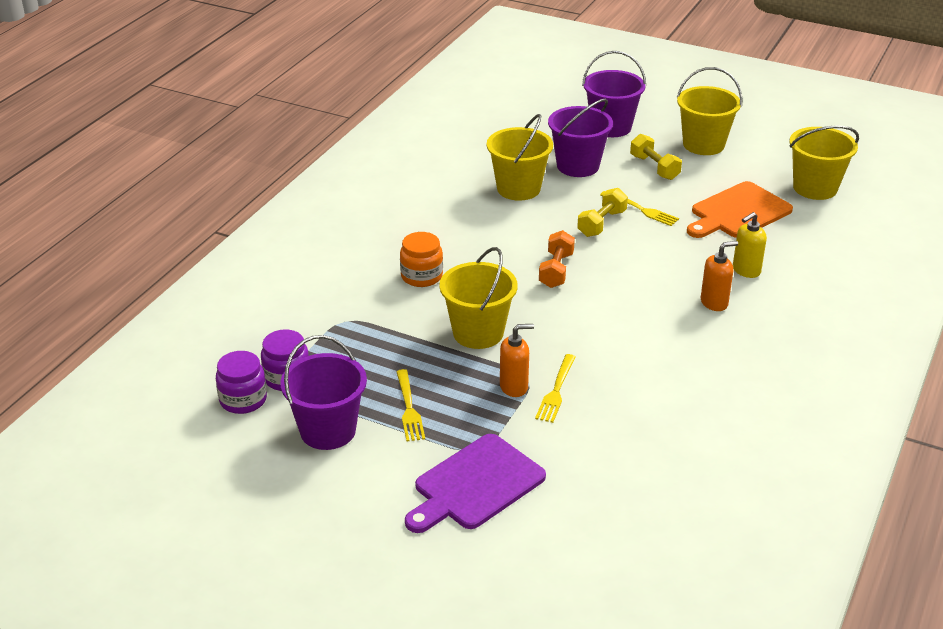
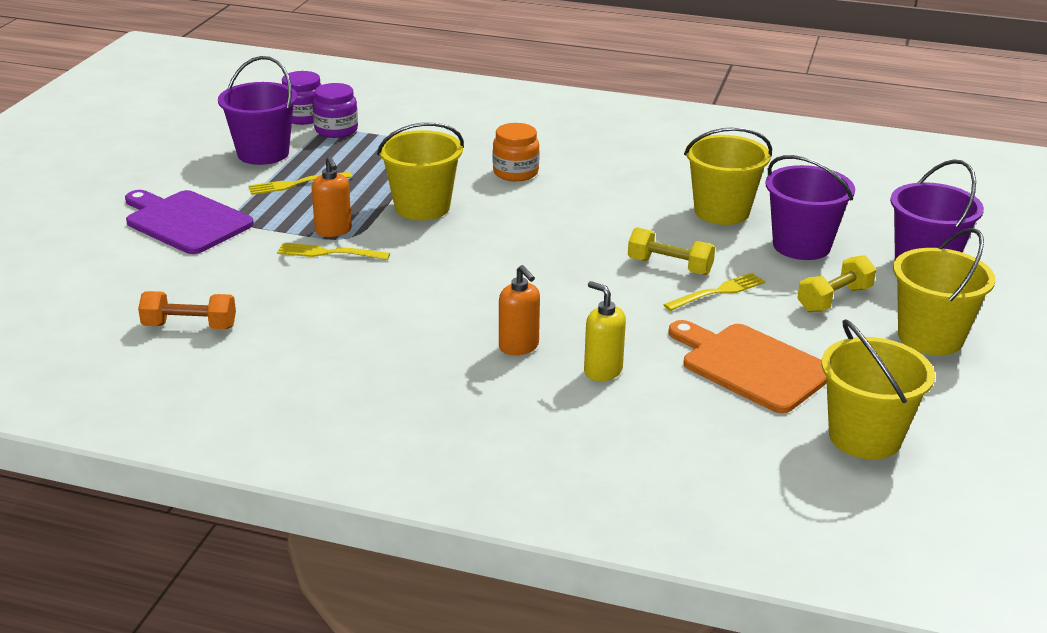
camera: 80 degrees right, 5 degrees down
(556, 270) = (553, 242): orange dumbbell -> orange dumbbell (189, 326)
(641, 209) = (717, 292): yellow fork -> yellow fork turned 150 degrees counterclockwise

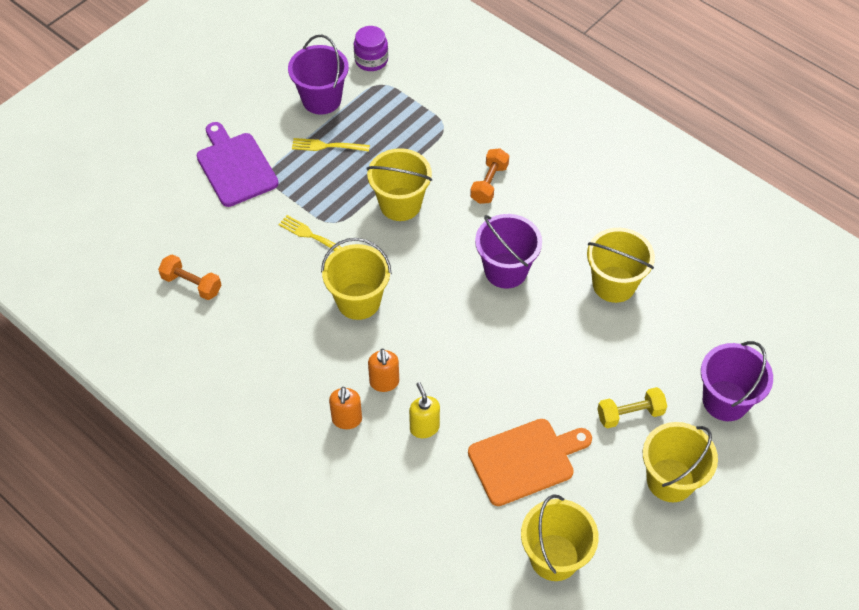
camera: 25 degrees right, 25 degrees up
(333, 231) = (327, 211): orange soap dispenser -> orange soap dispenser (347, 419)
(336, 130) = (386, 85): purple jar -> none
(430, 289) = (358, 301): none -> yellow bucket
(515, 172) = (489, 183): orange jar -> orange dumbbell
(669, 266) = (535, 335): yellow dumbbell -> none
(717, 292) = (551, 375): yellow fork -> none
(751, 366) = (525, 460): orange cutting board -> orange cutting board turned 90 degrees clockwise
(801, 245) = (647, 345): purple bucket -> purple bucket (505, 270)

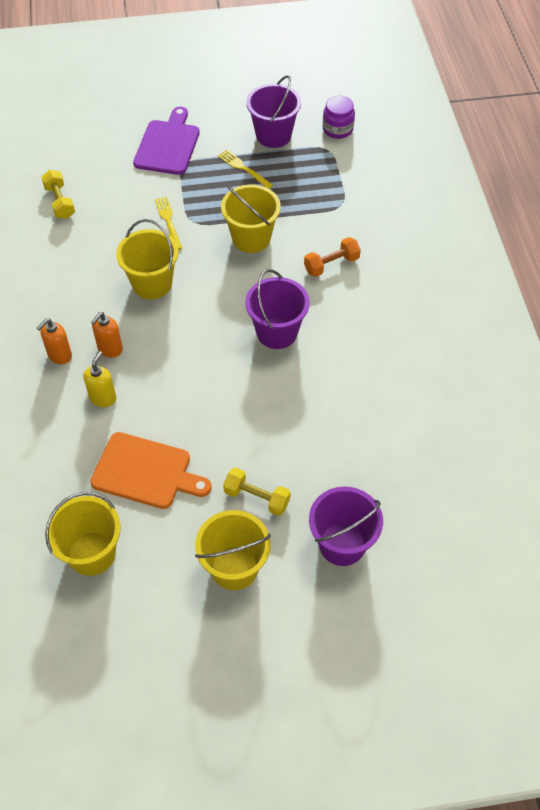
camera: 40 degrees right, 0 degrees up
(192, 284) = (60, 202): orange dumbbell -> yellow dumbbell
(614, 284) = (348, 397): yellow bucket -> none

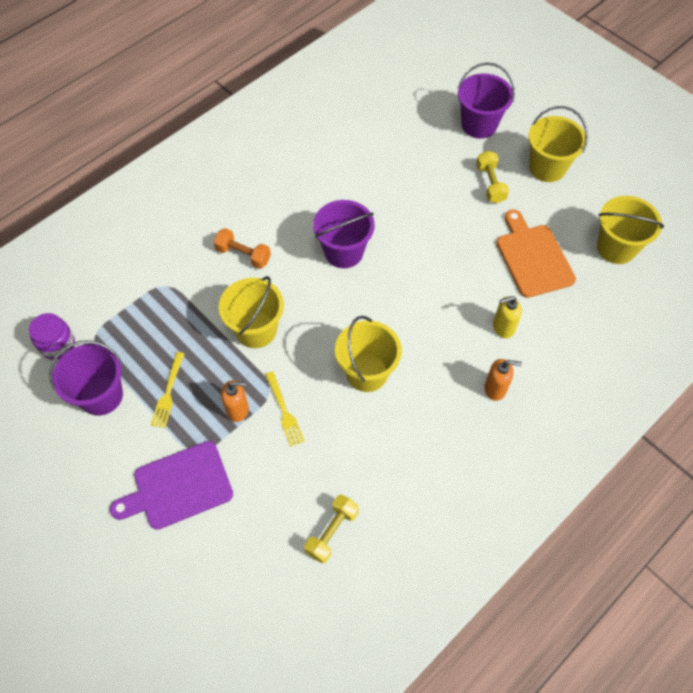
camera: 125 degrees left, 5 degrees up
(110, 349) = (457, 356): orange soap dispenser -> orange soap dispenser (238, 409)
(168, 221) = (284, 411): yellow fork -> yellow fork turned 60 degrees counterclockwise

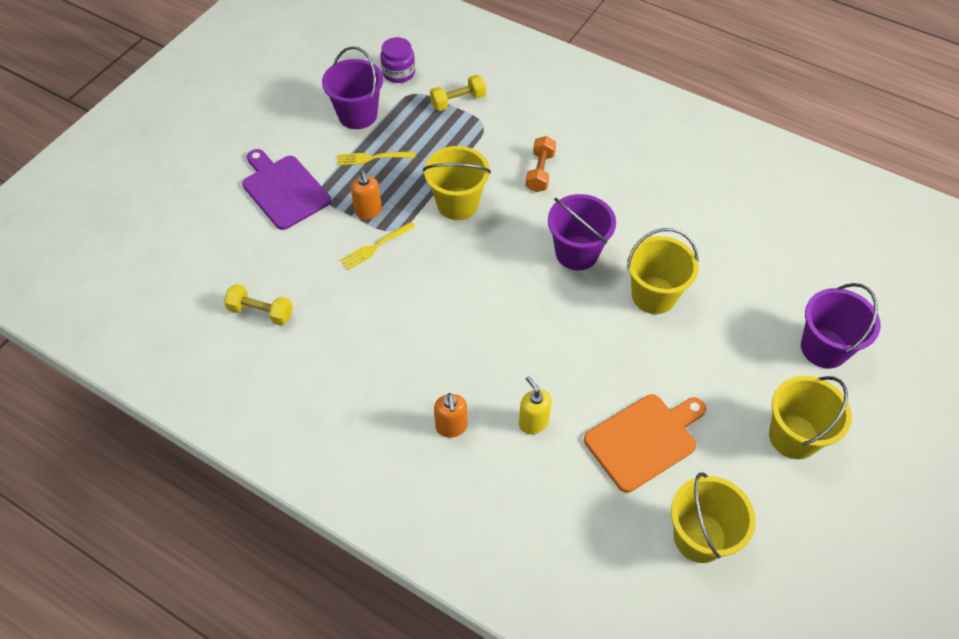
camera: 75 degrees right, 5 degrees down
(366, 372) = (437, 304): yellow bucket -> yellow bucket (654, 295)
(490, 184) = (735, 376): yellow dumbbell -> yellow dumbbell (458, 101)

